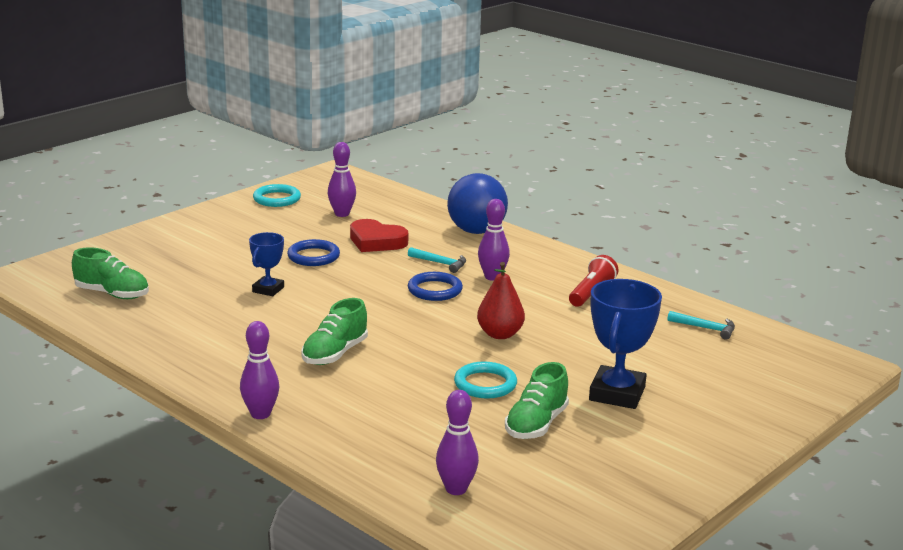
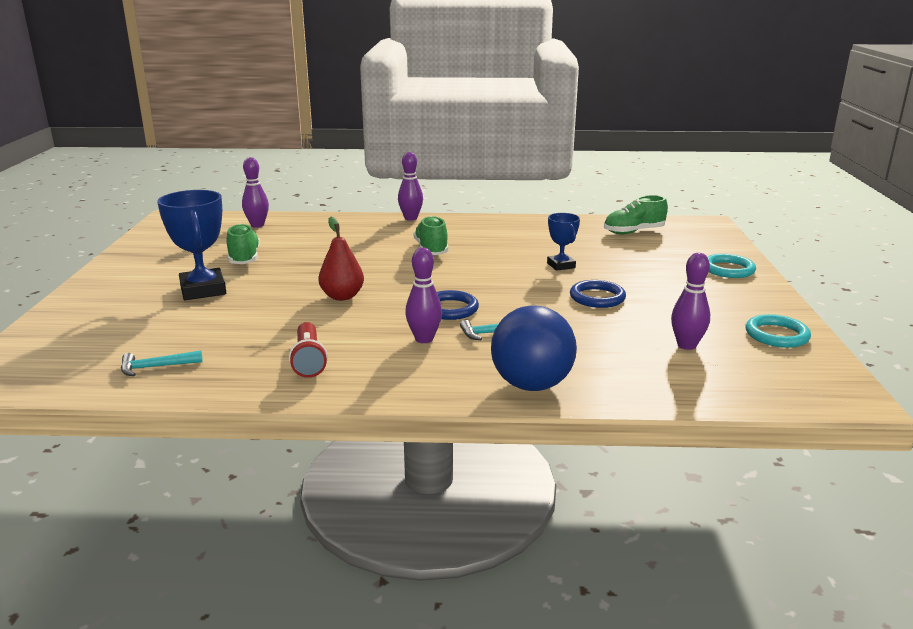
camera: 140 degrees right, 0 degrees up
(376, 241) = (588, 331): red heart -> none
(485, 384) = (306, 266): turquoise ring -> turquoise ring (728, 269)

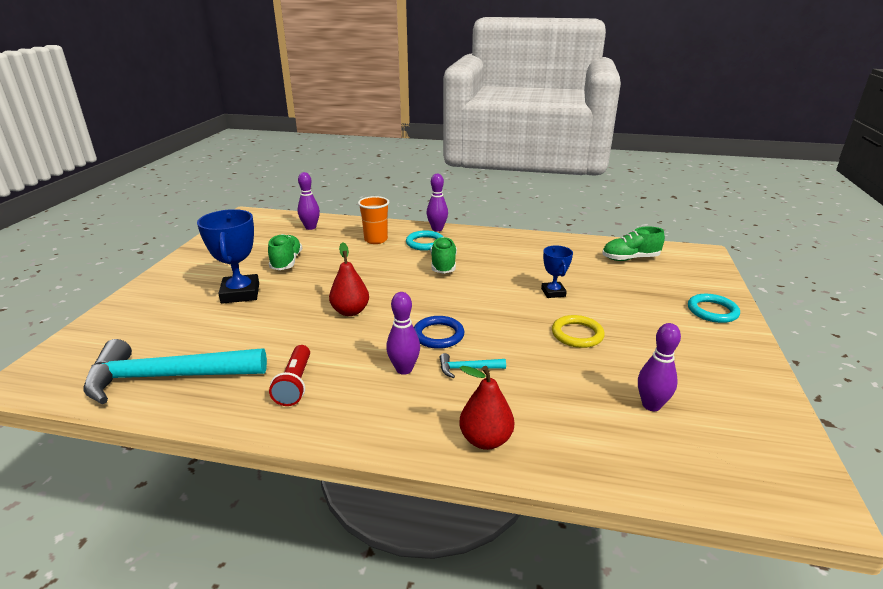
camera: 10 degrees right, 5 degrees up
(156, 367) = (167, 377): turquoise hammer -> turquoise hammer, size x2.50
(342, 232) = (376, 240): none -> orange cup
(531, 385) = (485, 440): blue ball -> red pear
(597, 297) = (577, 334): blue ring -> yellow ring
(776, 335) = (747, 401): turquoise ring -> turquoise ring (425, 243)

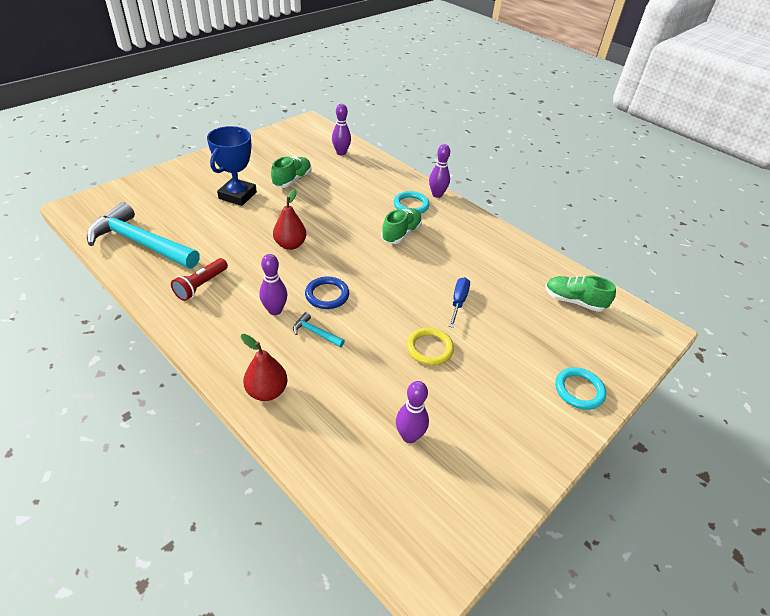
camera: 30 degrees right, 15 degrees up
(376, 240) = (376, 185): orange cup -> none
(553, 292) = (458, 301): blue trophy -> blue screwdriver

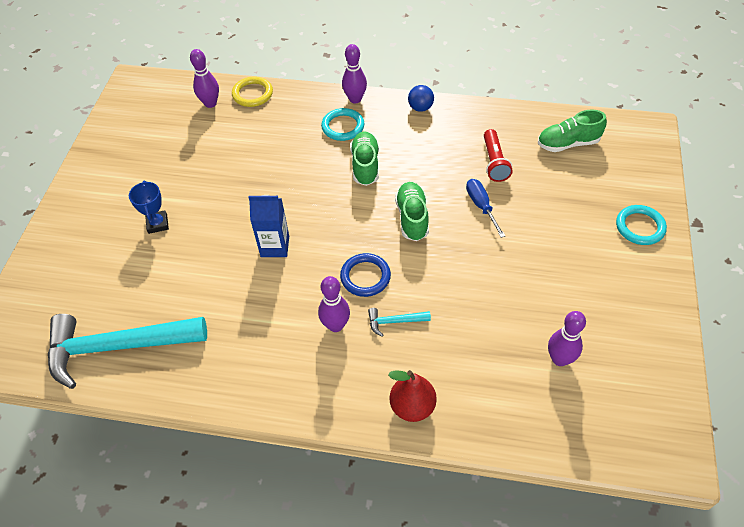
camera: 30 degrees left, 10 degrees up
(201, 285) = (237, 349): red flashlight -> red flashlight (494, 162)
(237, 195) = (157, 224): blue trophy -> blue trophy, size x0.57
(290, 245) = (275, 246): red pear -> blue carton
(292, 180) = (195, 169): green shoe -> green shoe (412, 218)
(429, 348) = (501, 269): yellow ring -> yellow ring (252, 94)
(478, 222) = (420, 108): none -> blue ball

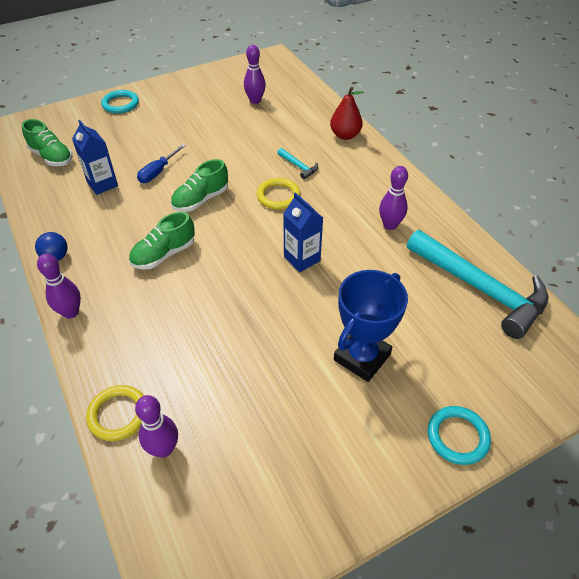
camera: 130 degrees left, 5 degrees down
(157, 224) = (362, 357): blue trophy -> blue trophy, size x1.75
(335, 325) = (331, 189): purple bowling pin -> purple bowling pin (390, 225)
(343, 127) = (121, 298): turquoise ring -> turquoise ring (457, 436)
(365, 277) = (278, 196): blue ring -> yellow ring
(494, 162) = (102, 184): red flashlight -> blue carton

